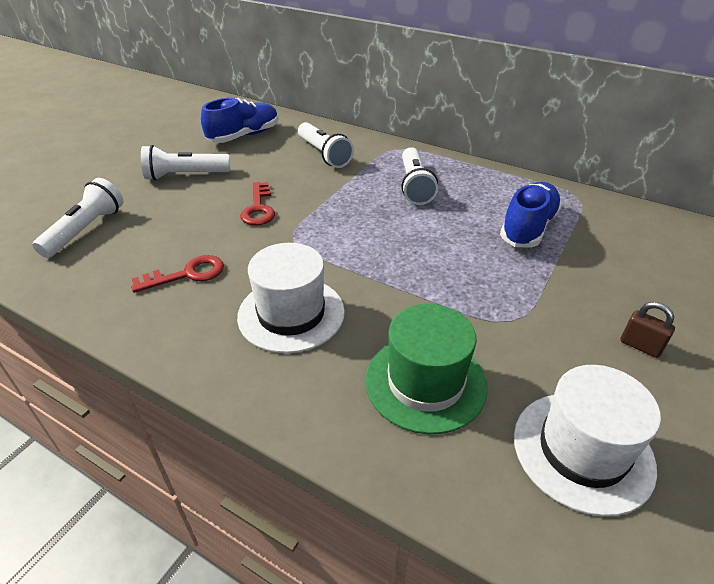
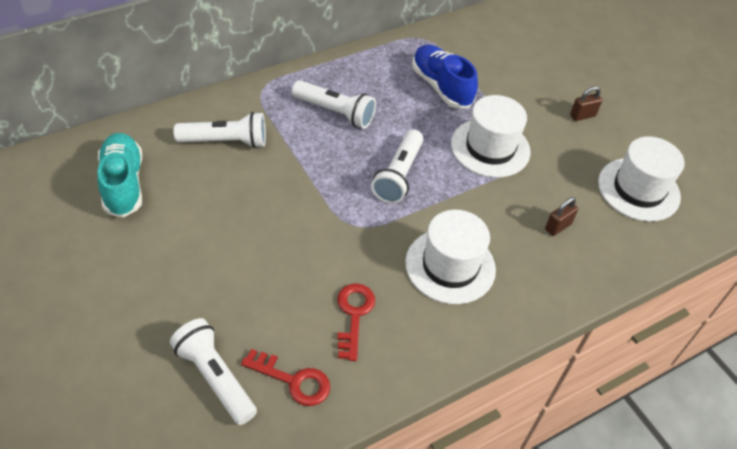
camera: 65 degrees left, 10 degrees up
(185, 175) = (169, 263): white flashlight -> white flashlight (398, 175)
(244, 136) = (123, 184): blue shoe -> turquoise shoe
(258, 208) = (286, 228): red key -> red key (293, 380)
(425, 382) = (557, 227): green hat -> brown padlock
(486, 287) = (490, 148): none -> white hat

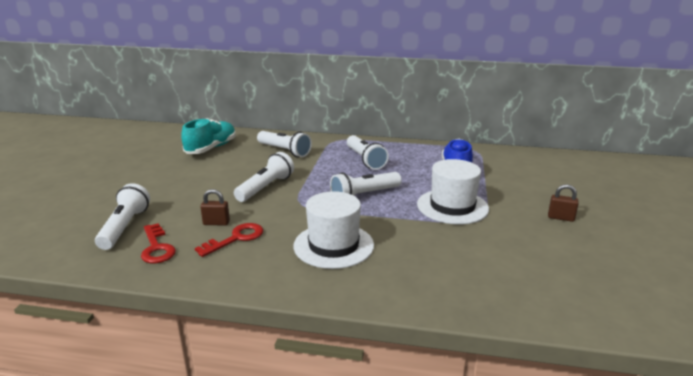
camera: 45 degrees right, 25 degrees down
(286, 220) = (266, 187): none -> white flashlight
(557, 227) = (450, 262): brown padlock -> brown padlock (216, 223)
(638, 189) = (563, 273): white hat -> none

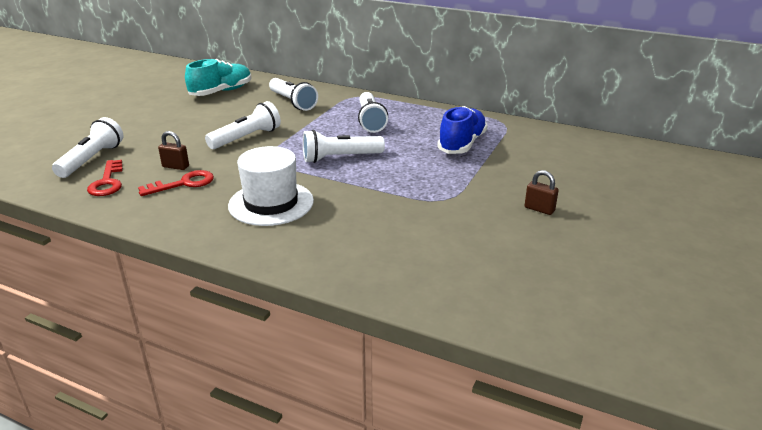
camera: 15 degrees right, 5 degrees up
(452, 206) = (425, 181): white hat -> none

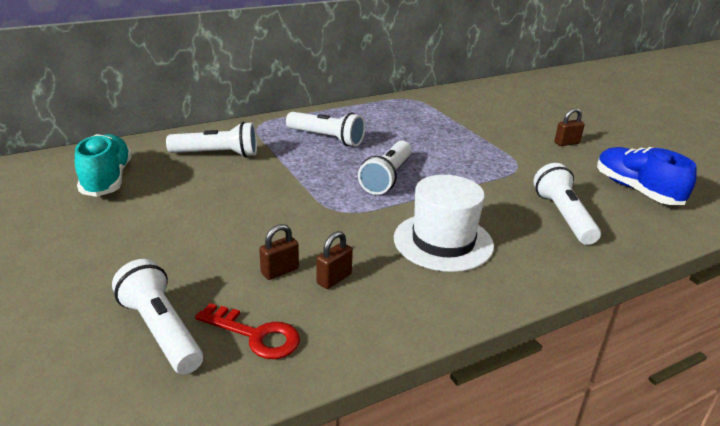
camera: 55 degrees left, 0 degrees up
(183, 184) = (334, 279): red key -> brown padlock
(247, 138) = (268, 206): white flashlight -> white flashlight (563, 216)
(462, 144) = (428, 125): blue shoe -> blue shoe (636, 190)

